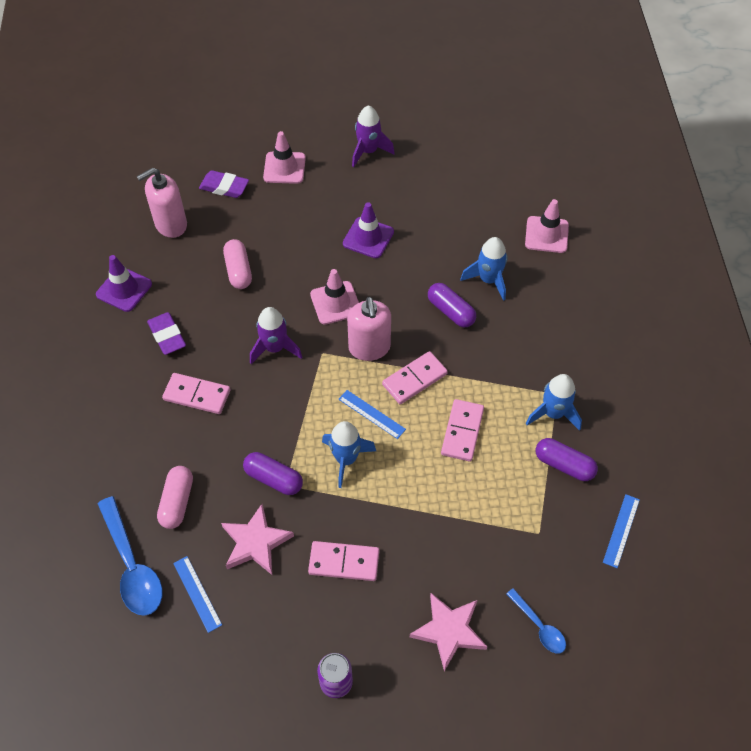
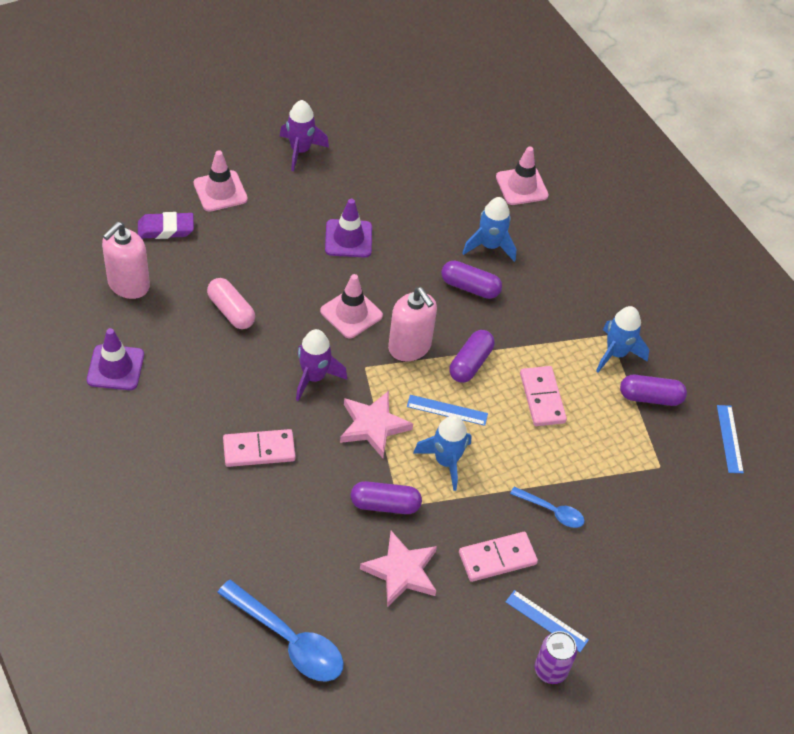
camera: 30 degrees left, 5 degrees down
(167, 336) = (192, 401): purple eraser -> none
(177, 502) = (299, 561): pink capsule -> none
(197, 593) = (370, 641): blue ruler -> blue ruler (546, 621)
(414, 379) = (470, 363): pink domino -> purple capsule
(449, 631) = (627, 583): pink star -> pink star (373, 426)
(539, 626) = (704, 549): blue spoon -> blue spoon (552, 511)

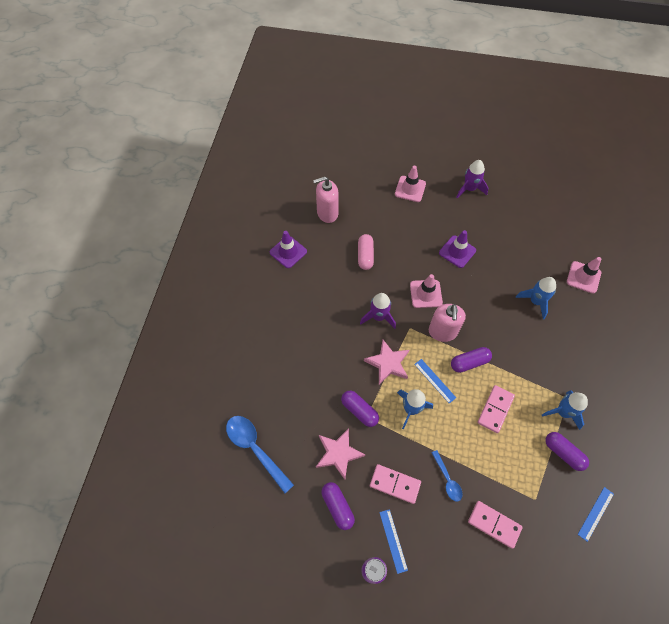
camera: 45 degrees right, 10 degrees up
(166, 229) = (367, 194): purple eraser -> none
(259, 450) = (320, 338): pink domino -> pink domino (494, 524)
(289, 640) = (255, 448): blue spoon -> blue spoon turned 150 degrees clockwise
(470, 287) = (504, 318): purple capsule -> purple capsule (337, 506)

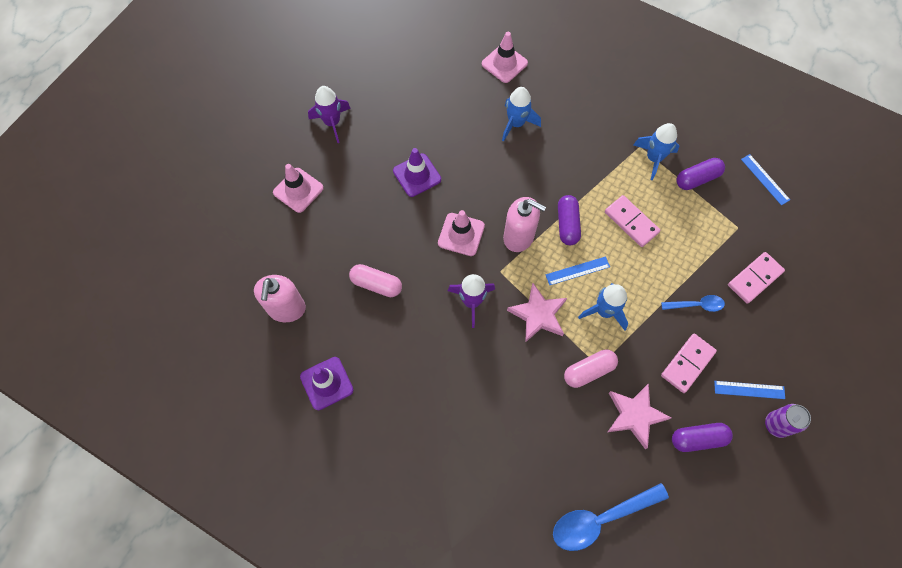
camera: 70 degrees left, 5 degrees up
(359, 411) = (589, 371): purple capsule -> pink capsule

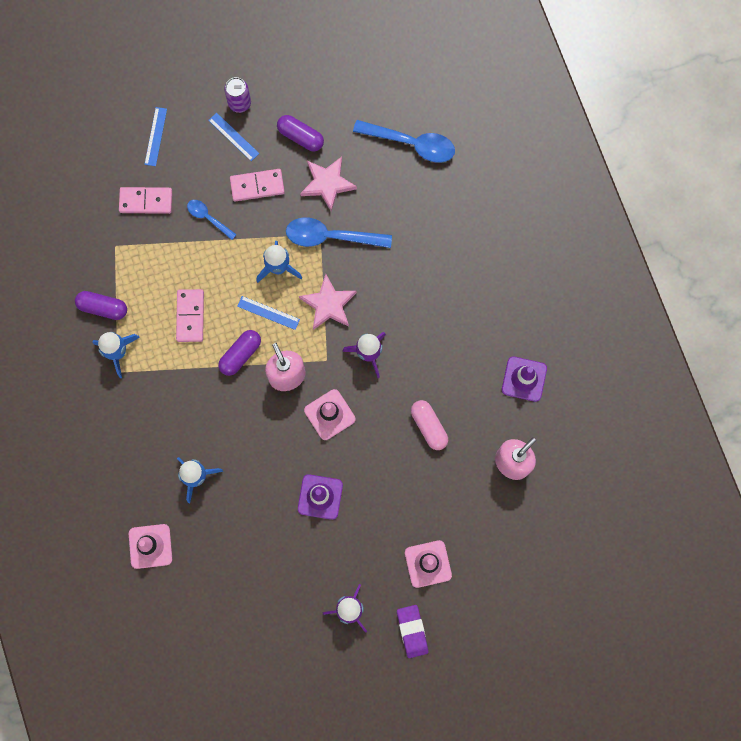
camera: 140 degrees left, 10 degrees up
(275, 141) = (412, 631): none -> purple eraser
(589, 371) = (330, 236): pink capsule -> blue spoon
(765, 179) = (52, 264): blue ruler -> blue ruler (155, 136)

